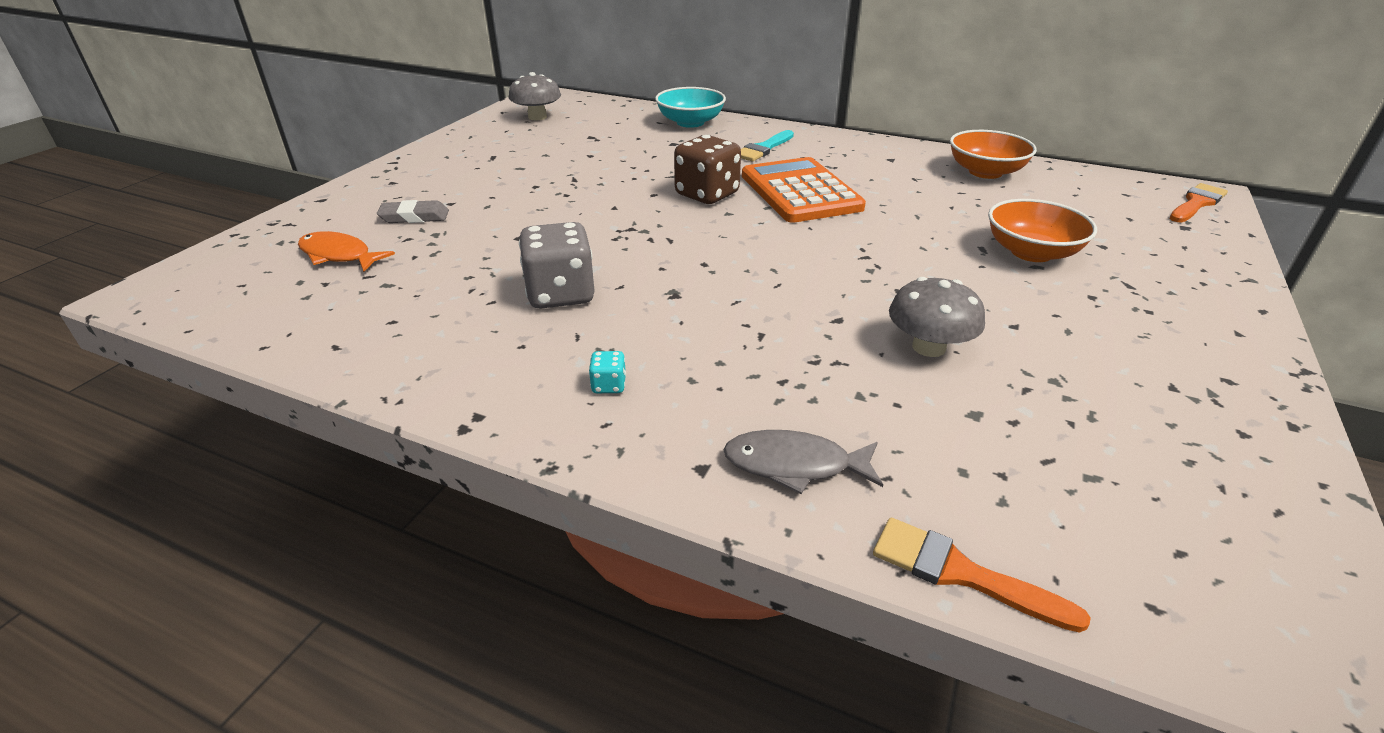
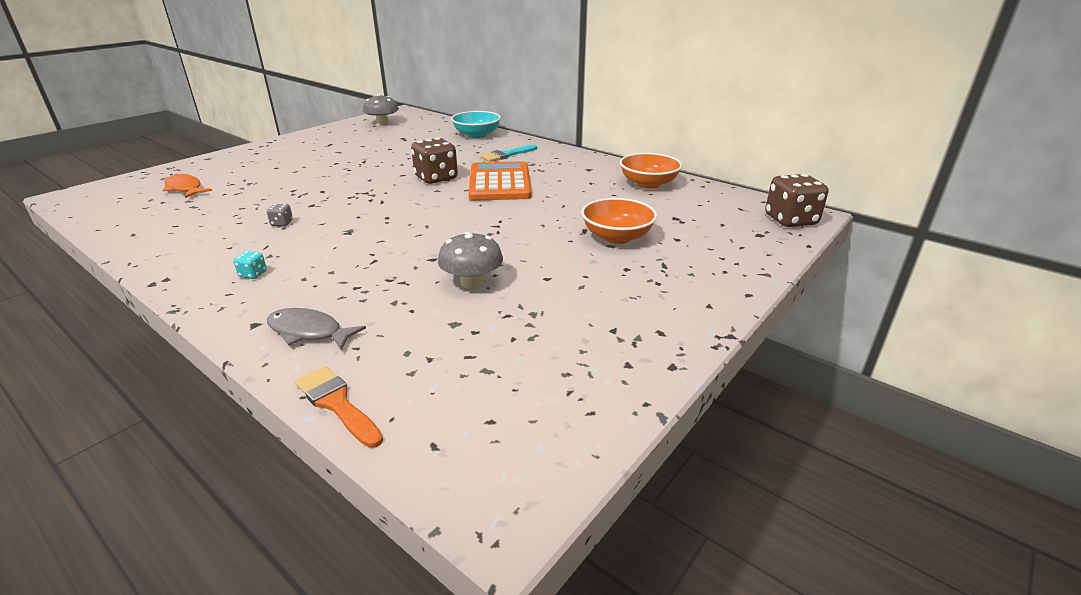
camera: 15 degrees right, 5 degrees down
(414, 217) = (247, 173): grey eraser -> none
(560, 294) = (282, 223): grey dice -> grey dice, size x0.43
(1196, 203) = (790, 220): orange brush -> brown dice

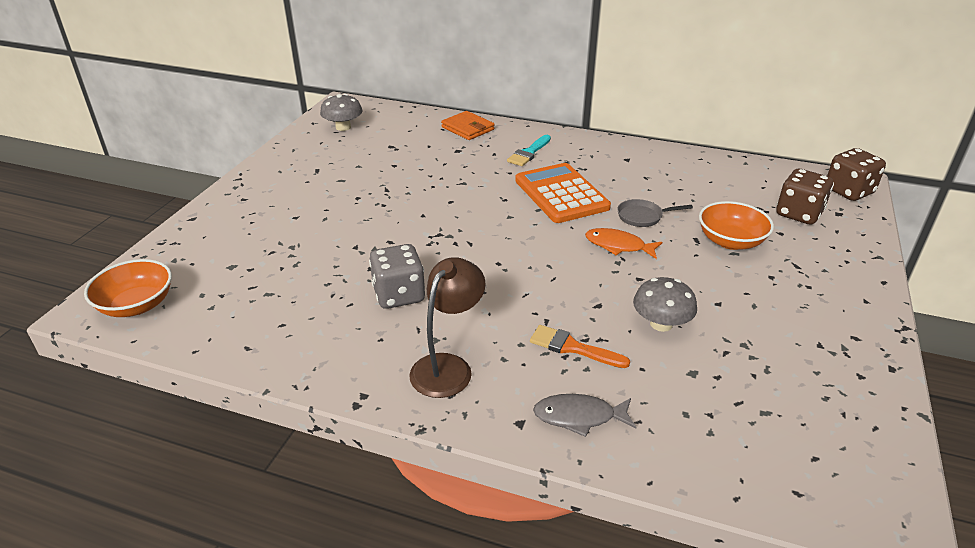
camera: 20 degrees left, 5 degrees up
(185, 188) = (224, 270): orange fish -> orange fish (618, 246)
(253, 274) = (448, 366): turquoise dice -> brown lamp
(282, 223) = (399, 295): grey dice -> grey dice, size x2.33
(337, 404) = (685, 480): orange brush -> orange brush (572, 347)
(436, 178) = (491, 200): brown dice -> brown dice (799, 214)
(477, 135) = (467, 128): turquoise bowl -> orange wallet
(553, 207) = (642, 216): none -> grey pan
(648, 184) = (698, 169): orange bowl -> orange bowl (137, 305)

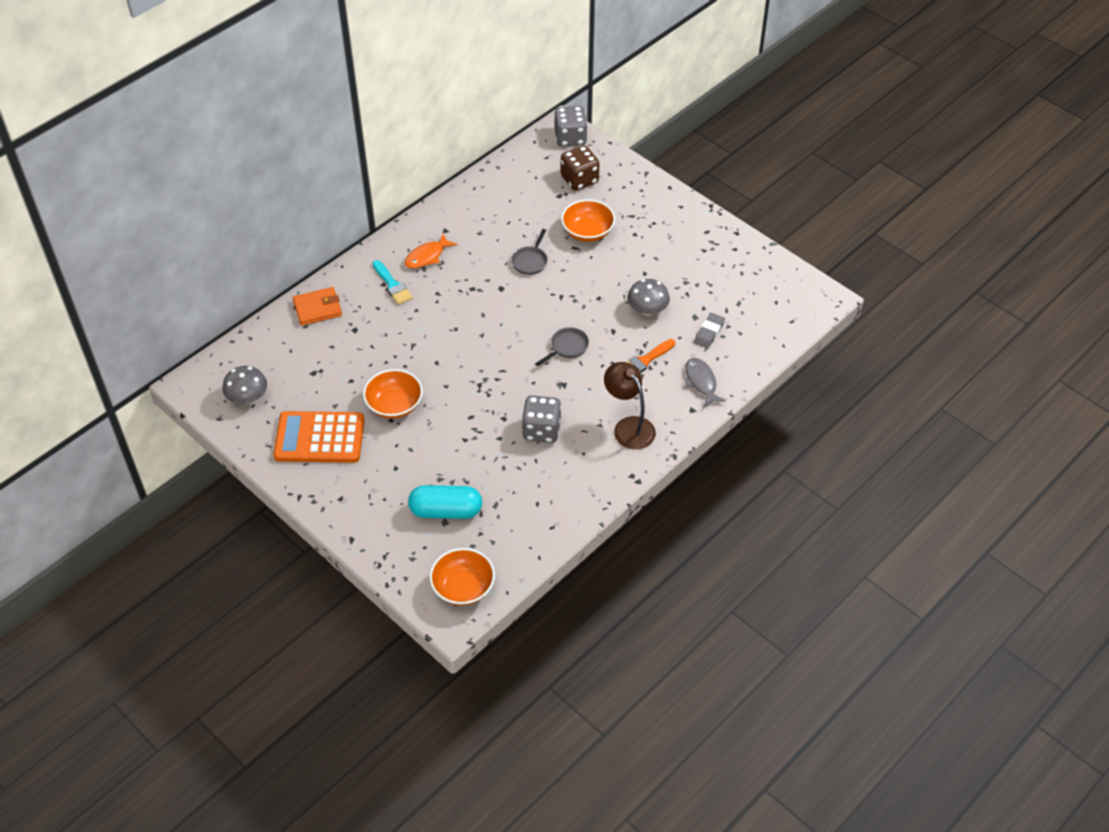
camera: 65 degrees left, 15 degrees up
(247, 263) = (446, 511): none -> turquoise capsule
(378, 194) = (394, 405): none -> orange bowl
(541, 277) = (567, 347): none -> grey pan
(561, 194) = (470, 292): orange calculator -> orange calculator (319, 438)
(579, 417) = (701, 382): grey fish -> grey fish turned 135 degrees clockwise
(618, 246) = (557, 291): orange fish -> orange fish (427, 256)
(678, 396) = (709, 332): none -> grey eraser
(848, 191) = (570, 138): brown dice -> grey dice

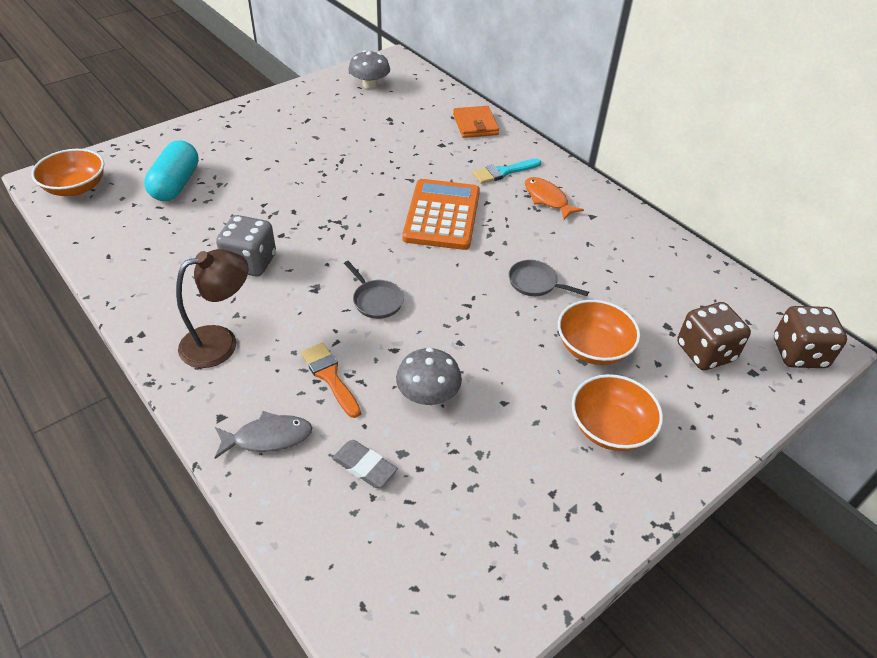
camera: 95 degrees right, 5 degrees down
(319, 438) = (306, 118): orange calculator -> orange calculator (442, 215)
(394, 405) = (330, 162): orange bowl -> orange bowl (610, 428)
(570, 138) = (799, 353): grey dice -> brown dice

